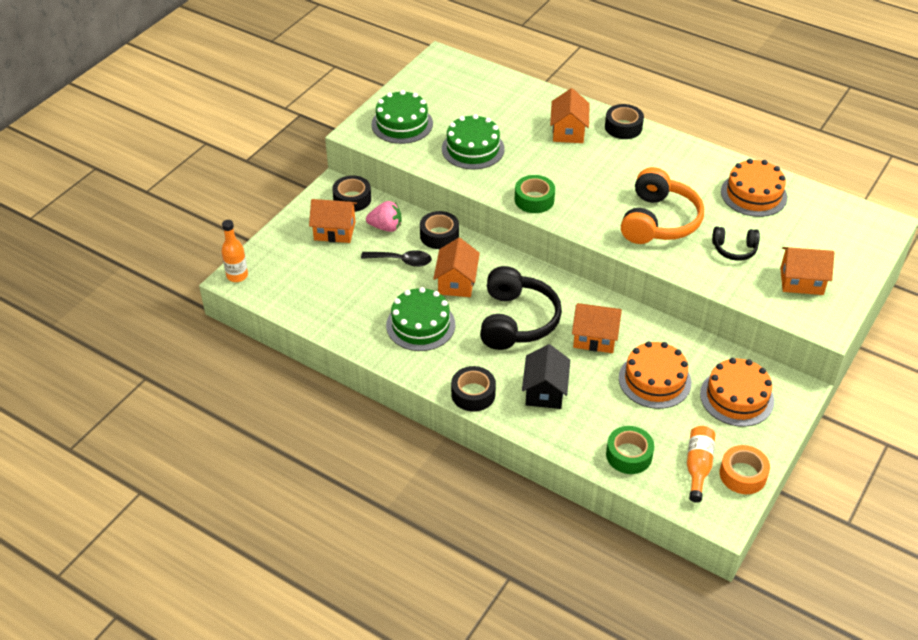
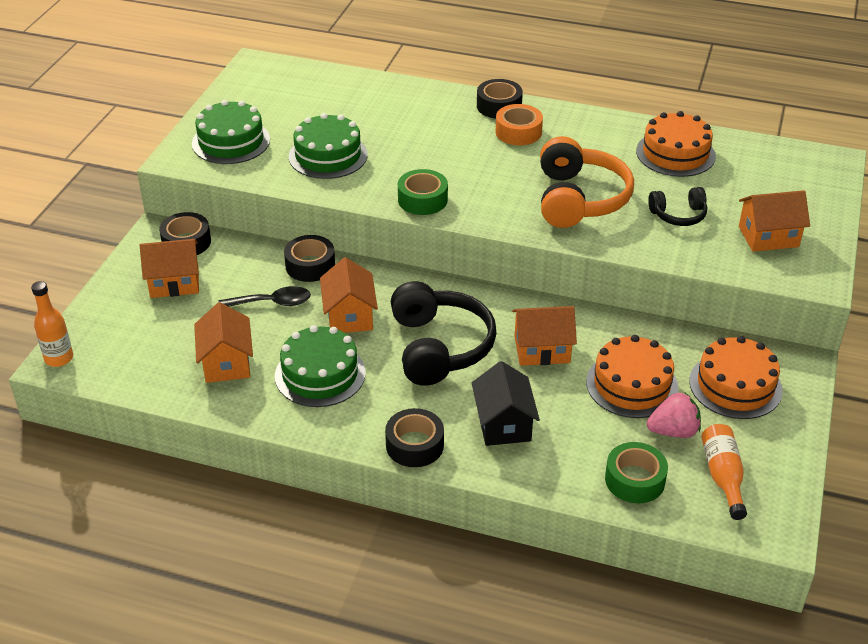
camera: 15 degrees left, 5 degrees down
(386, 227) = (239, 267): pink strawberry -> pink strawberry (673, 431)
(568, 131) = (436, 120): orange house -> orange house (226, 362)
(743, 475) = (779, 475): orange tape -> orange tape (518, 132)

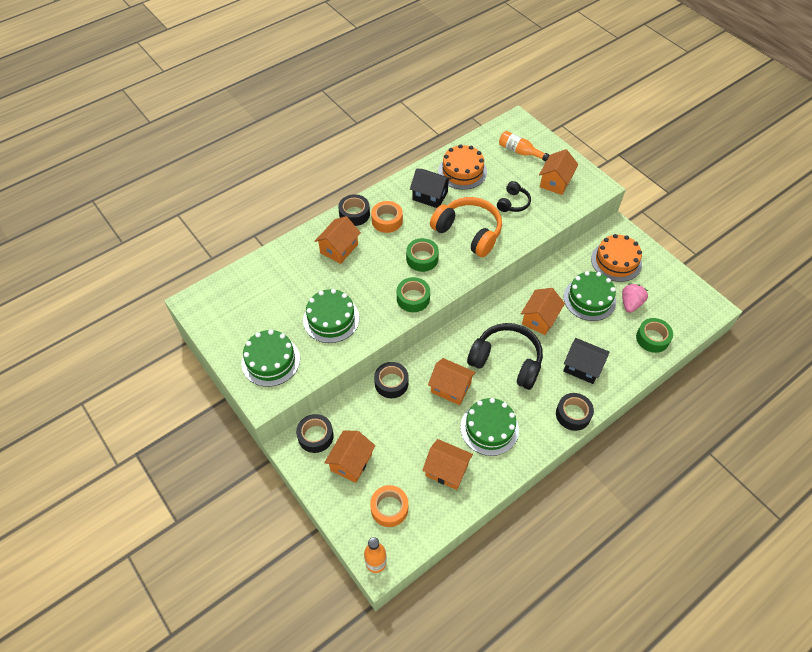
camera: 55 degrees left, 15 degrees up
(137, 338) = (389, 508): none -> orange tape
(272, 303) = (410, 420): black spoon -> none
(434, 118) = (339, 248): none -> orange house
(491, 181) = (422, 258): none -> green tape
(600, 146) = (430, 196): none -> black house
(632, 385) = (589, 299): orange cake -> green cake
(723, 476) = (670, 304): orange bottle -> orange bottle (520, 151)

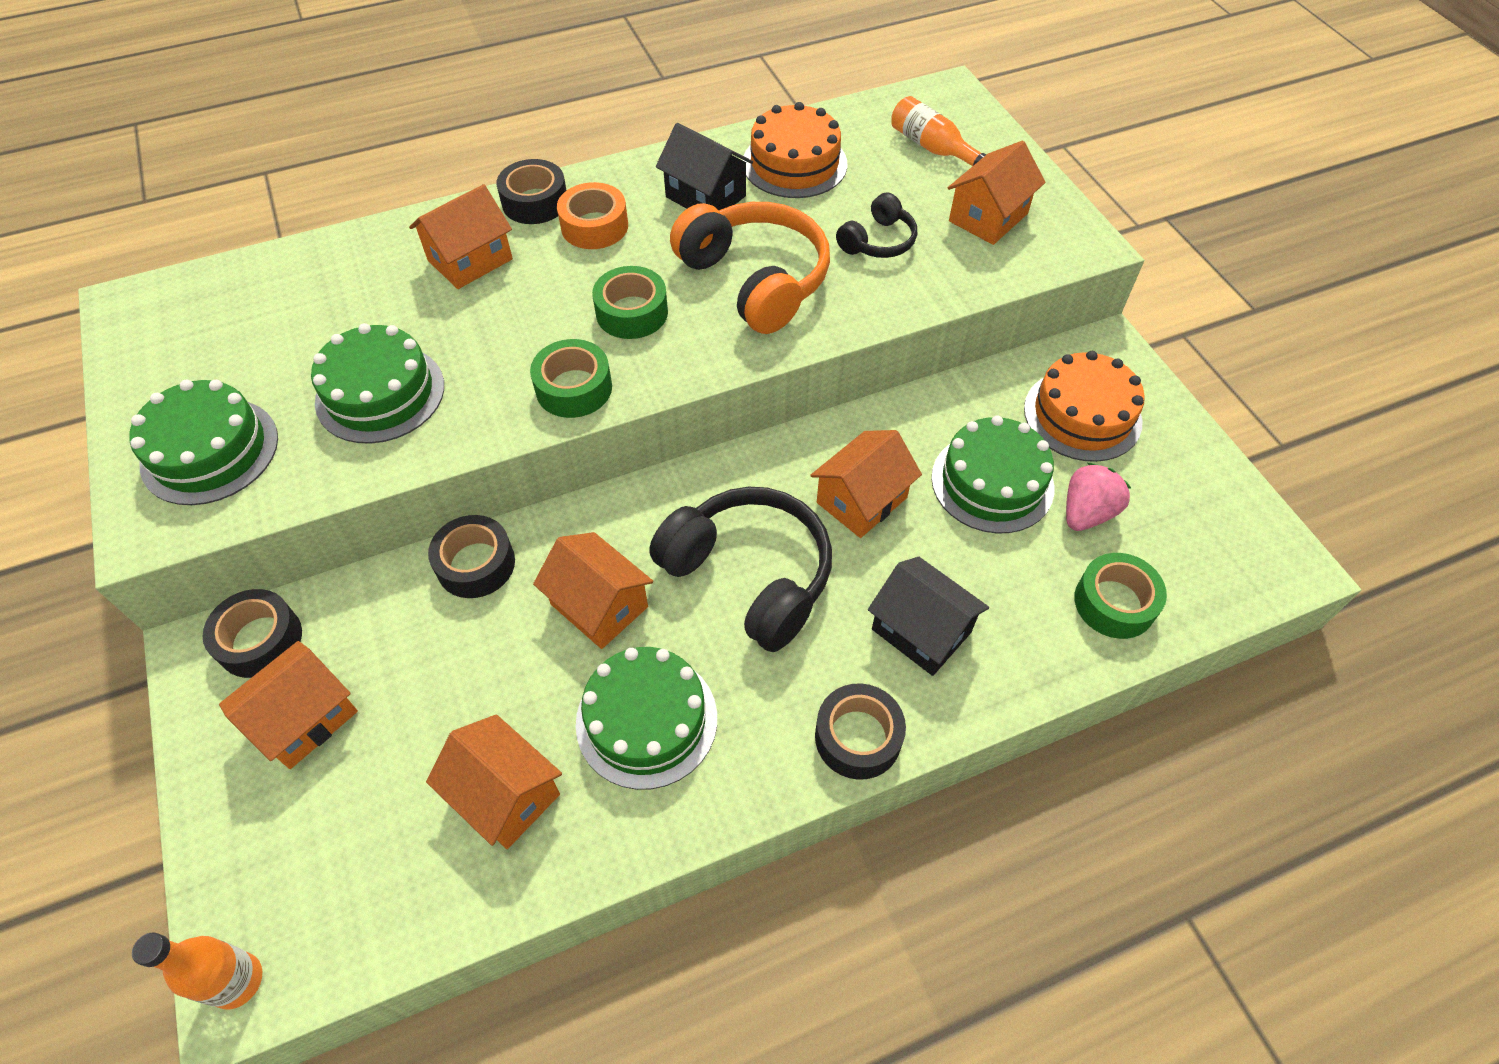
camera: 15 degrees right, 0 degrees up
(389, 508) = (333, 852): orange tape -> none

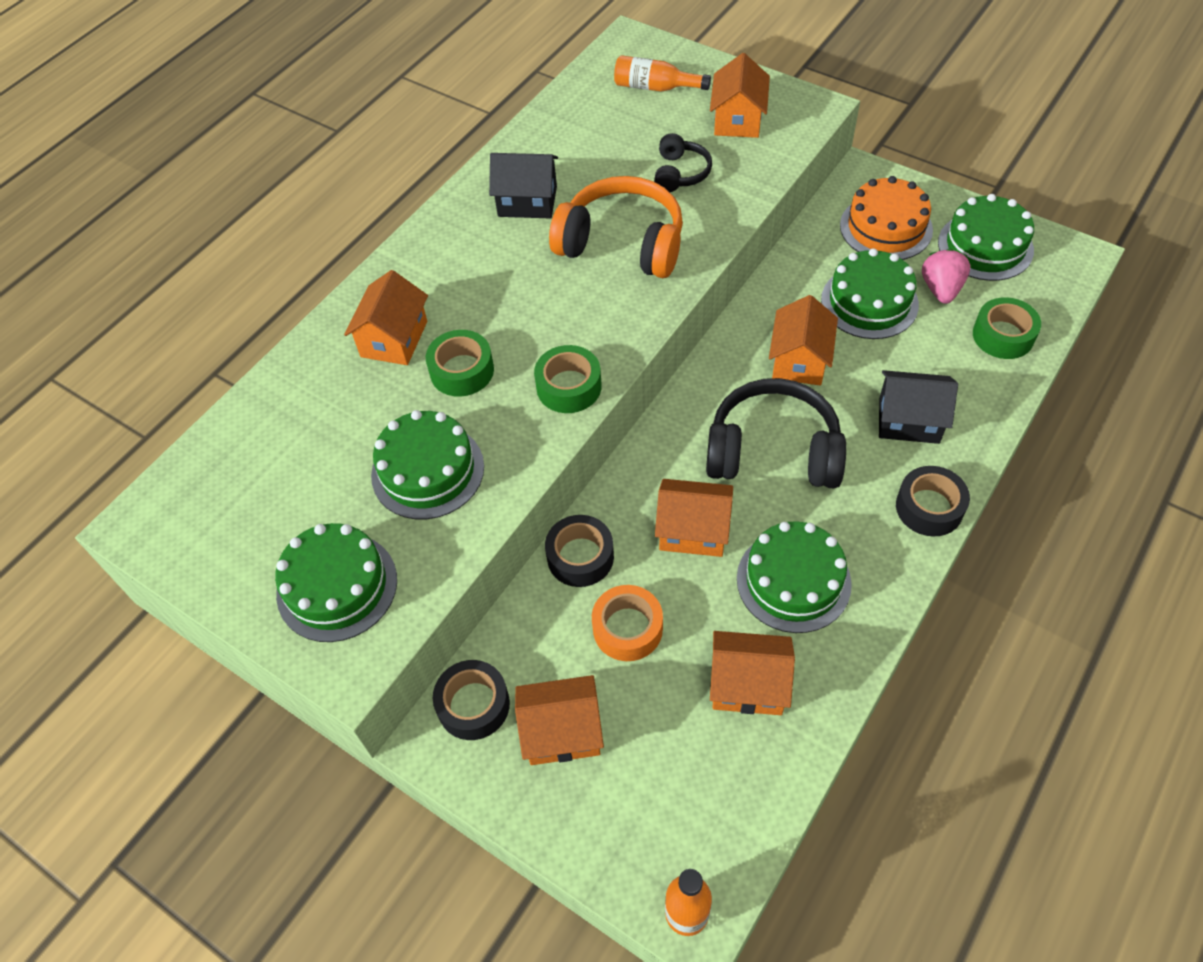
camera: 30 degrees left, 0 degrees up
(304, 718) = (562, 732): orange house -> orange house turned 75 degrees clockwise
(535, 202) = (400, 270): black tape -> none
(594, 226) = (465, 265): orange tape -> orange tape (627, 628)
(632, 312) = (557, 312): green tape -> green tape (462, 371)
(794, 163) = (569, 145): orange cake -> none
(1182, 494) = (985, 246): none -> green cake

